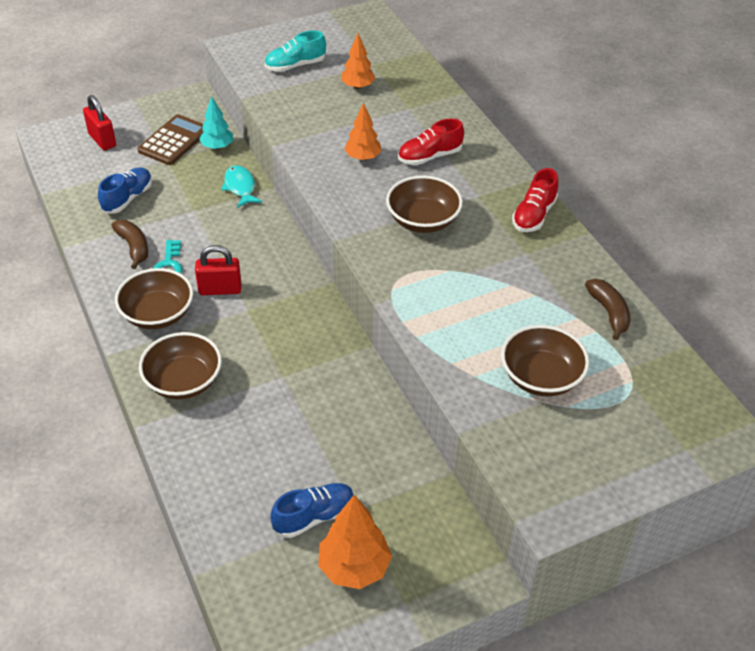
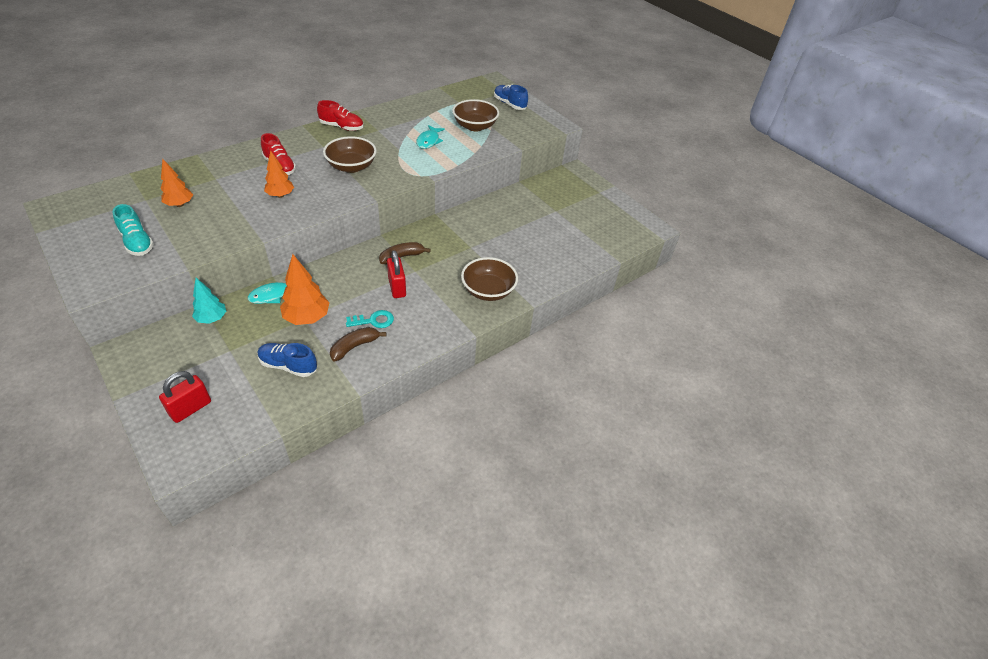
camera: 105 degrees left, 0 degrees up
(157, 314) = (429, 316): brown bowl -> none
(174, 141) = (198, 351): brown calculator -> none
(314, 517) = (565, 224): blue shoe -> blue shoe (509, 104)
(354, 567) = (588, 208): orange tree -> orange tree (307, 318)
(491, 309) = (429, 141): none -> turquoise fish
(609, 312) = (421, 106): brown banana -> brown banana (402, 257)

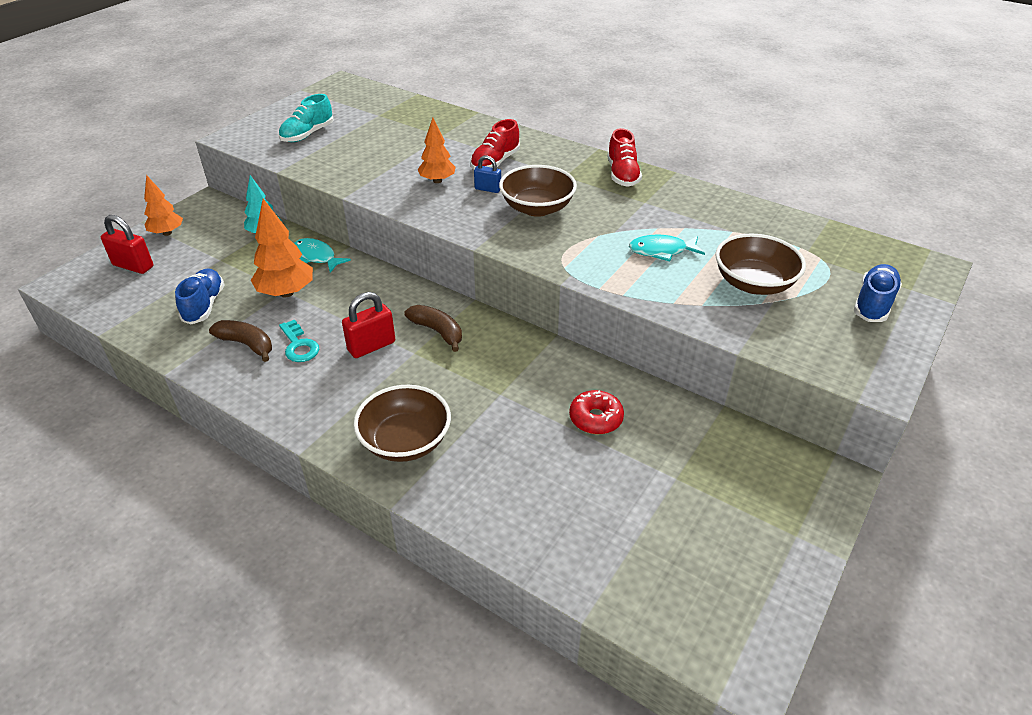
camera: 75 degrees right, 5 degrees down
(180, 204) = (381, 133): orange tree -> orange tree (167, 233)
(311, 178) = (488, 189): none -> blue padlock
(507, 221) = (595, 418): none -> red donut

